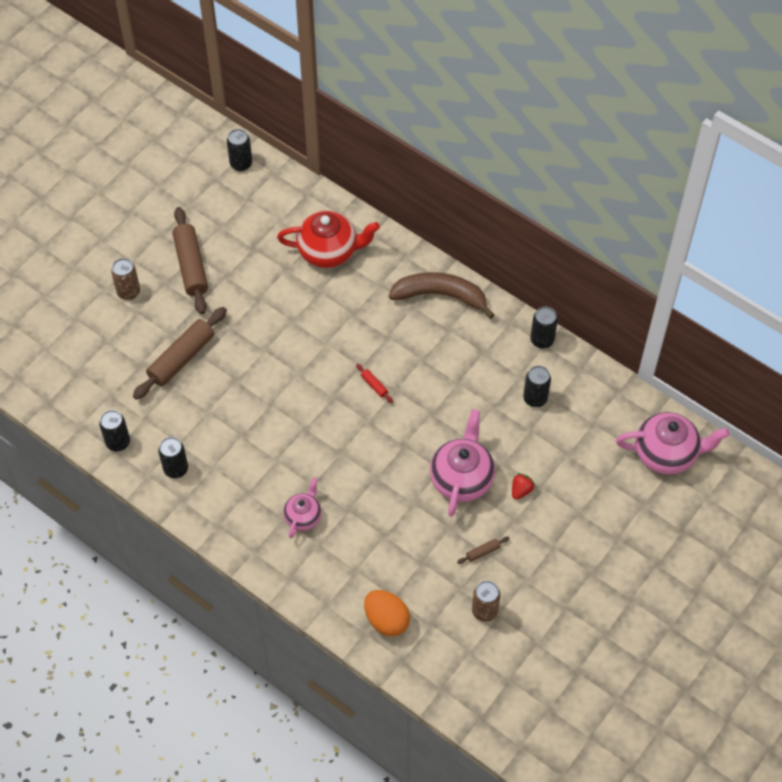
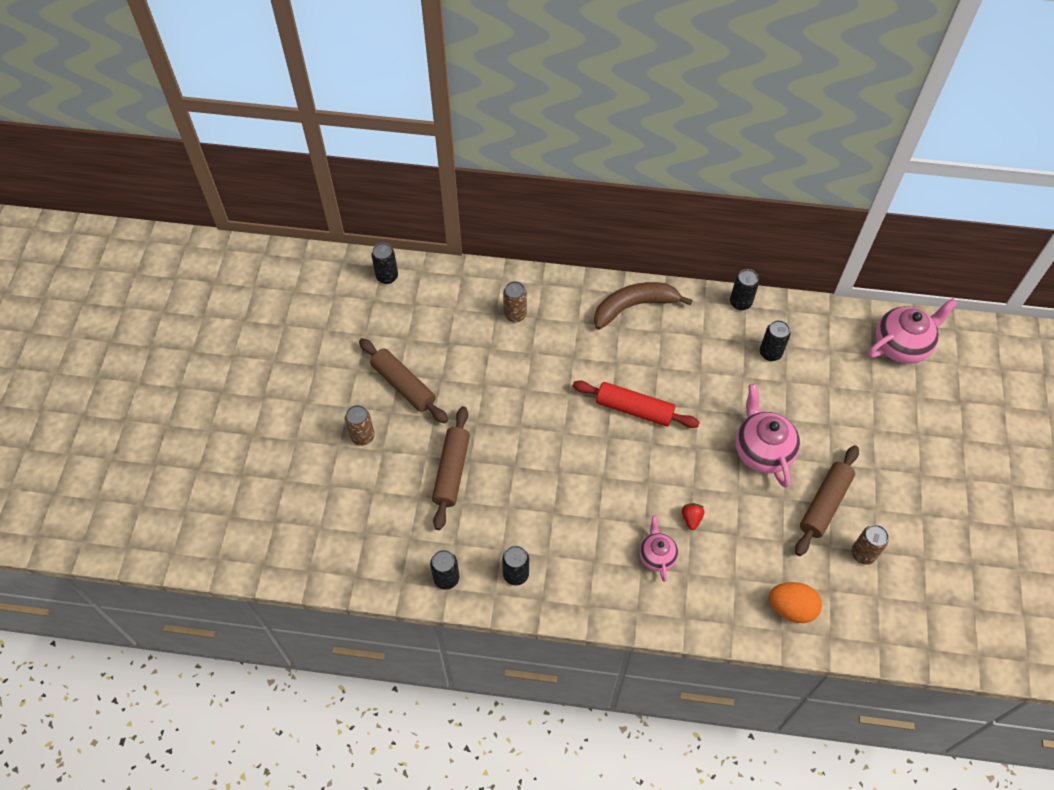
camera: 30 degrees left, 0 degrees up
(329, 251) = (515, 315): red teapot -> brown can
(374, 385) = (634, 409): red rolling pin -> red rolling pin, size x2.40
(483, 552) = (824, 504): brown rolling pin -> brown rolling pin, size x2.40
(521, 490) = (816, 435): red strawberry -> red strawberry (691, 518)

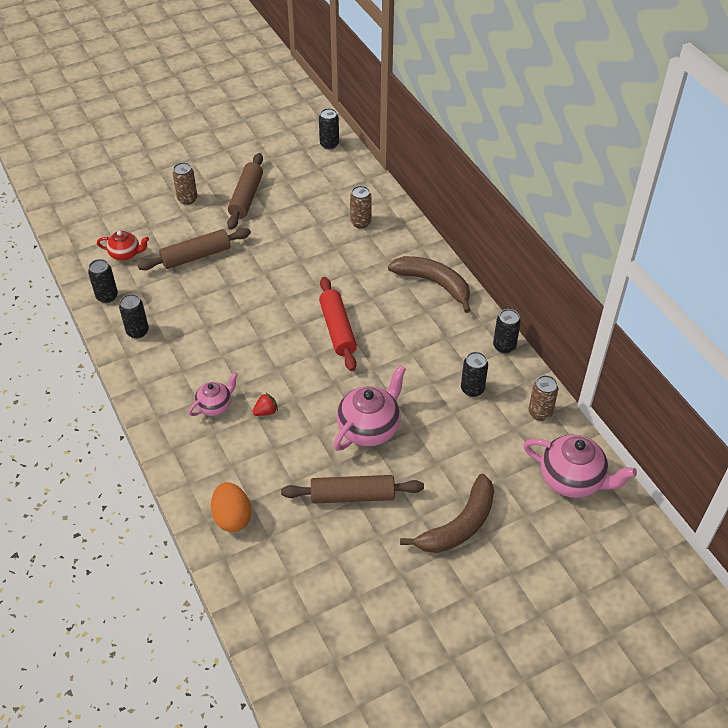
camera: 55 degrees right, 10 degrees down
(398, 532) = (125, 254): none -> red teapot
(863, 554) = (324, 546): brown can -> brown can (540, 413)
(898, 446) = (459, 525): none -> brown banana

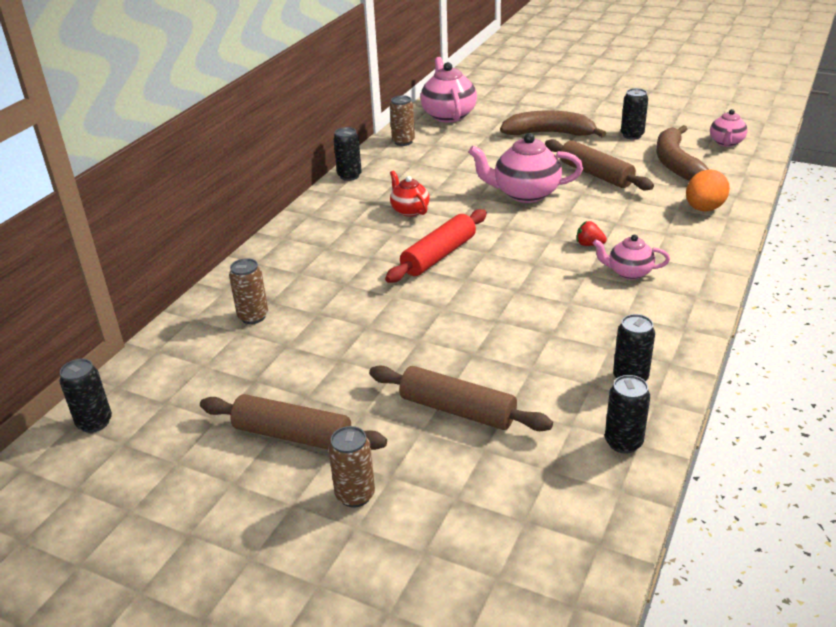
camera: 125 degrees left, 15 degrees down
(125, 254) = (536, 480): red teapot -> red teapot (409, 210)
(246, 197) = (293, 435): brown rolling pin -> brown rolling pin turned 45 degrees clockwise
(306, 646) = (726, 143): none -> pink teapot
(434, 284) = (307, 234): brown banana -> brown banana (676, 163)
(472, 389) = (418, 171): black can -> black can (632, 135)

